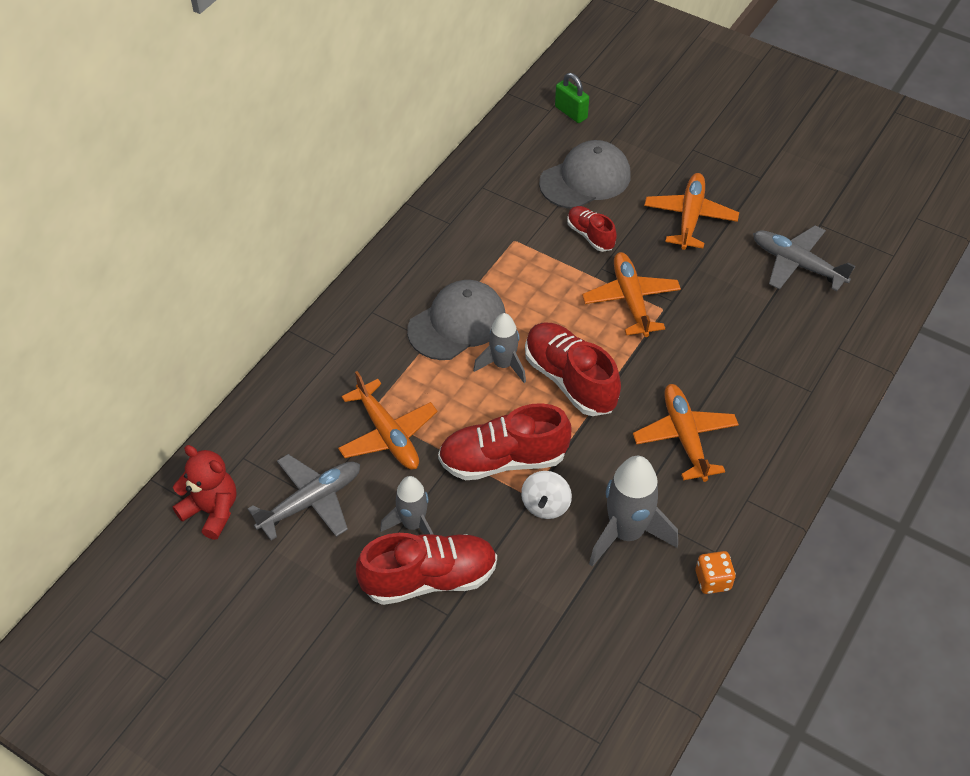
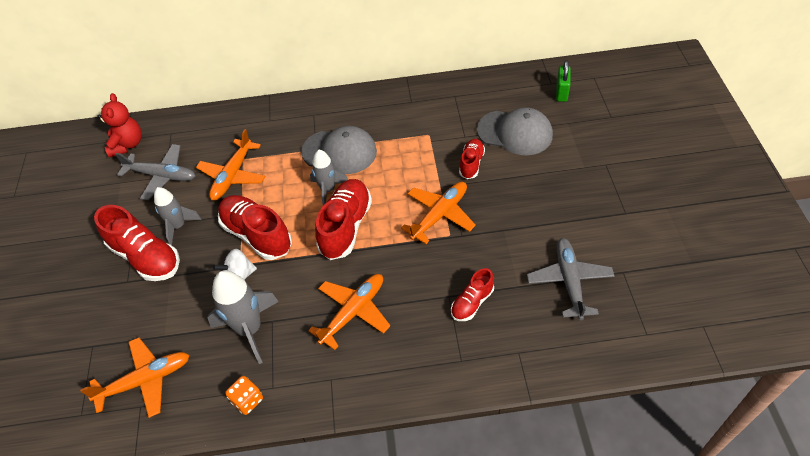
camera: 55 degrees right, 0 degrees up
(690, 217) = (543, 200): orange plane -> orange plane (145, 381)
(757, 343) = (472, 302): none -> red shoe

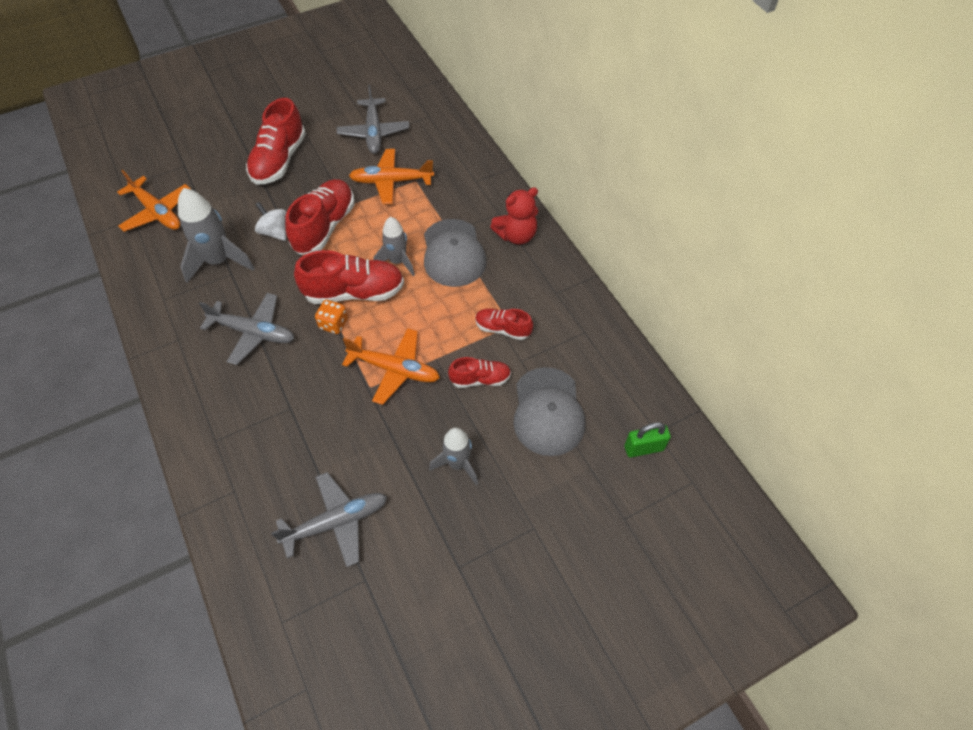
camera: 65 degrees right, 5 degrees up
(127, 144) = (403, 93): red teddy bear -> red teddy bear (516, 235)
(178, 226) = (319, 168): grey rocket -> grey rocket (457, 464)
(247, 400) = (148, 286): orange dice -> orange dice (333, 324)
(353, 312) = (253, 332): orange plane -> grey plane
(472, 302) = (286, 431): red shoe -> red shoe (503, 329)

